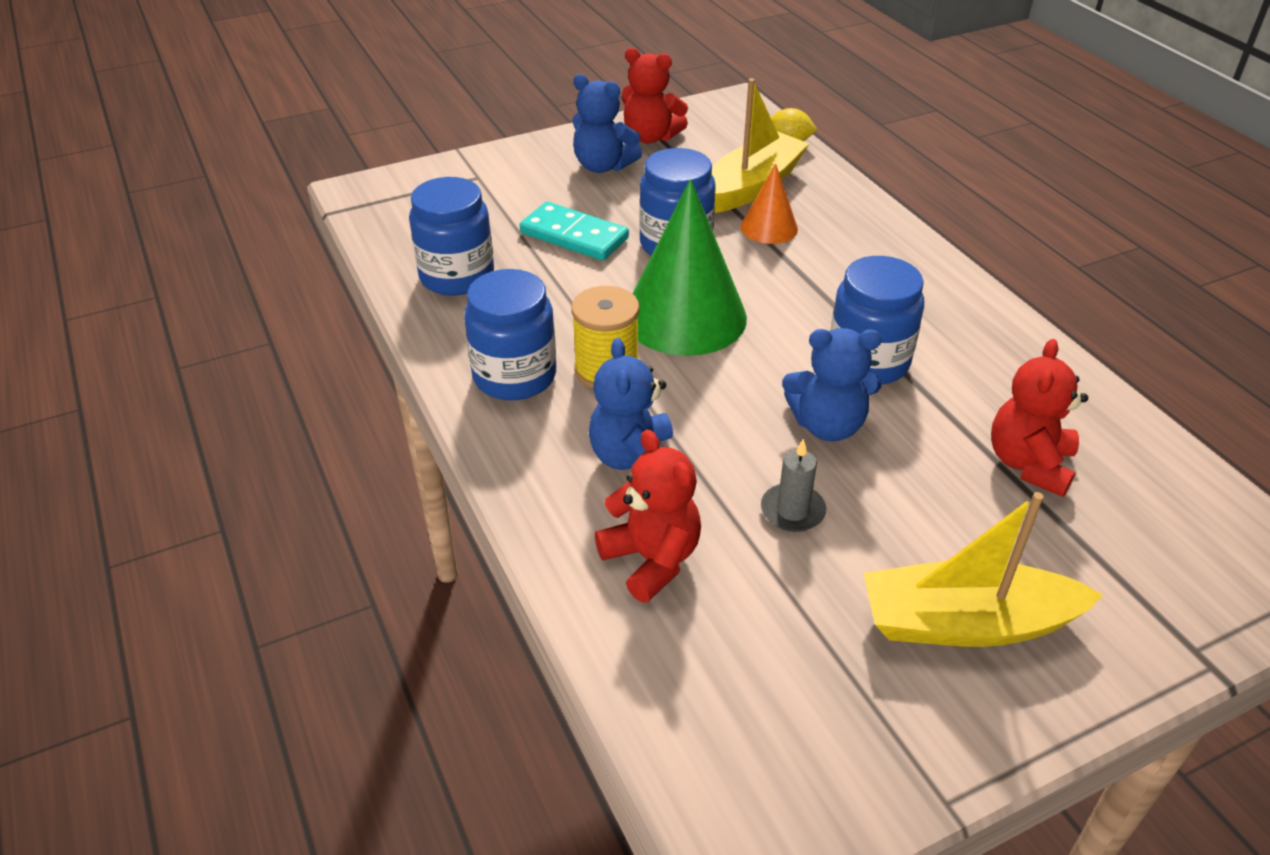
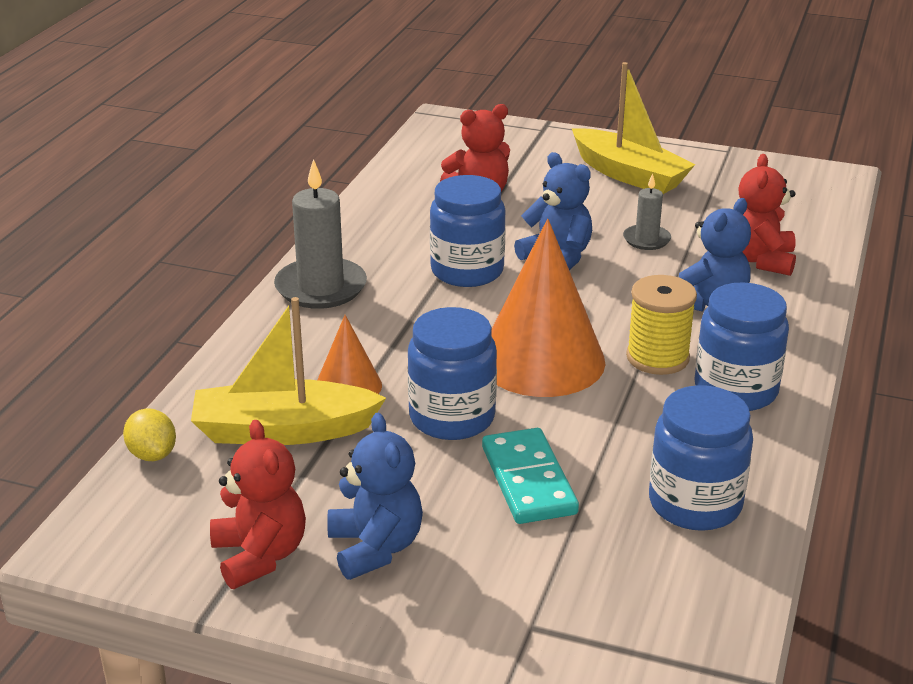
camera: 135 degrees left, 10 degrees down
(685, 316) = (541, 360): green cone -> orange cone
(928, 279) = (321, 287): none -> grey candle

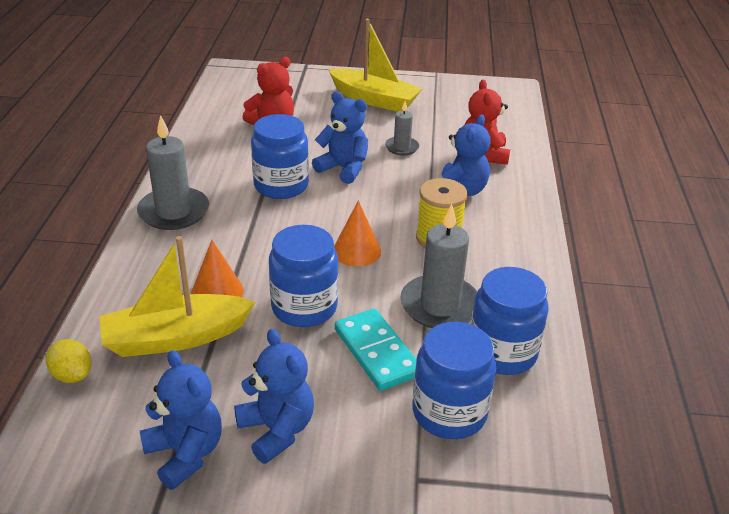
camera: 15 degrees left, 5 degrees up
(260, 556) = (185, 453): red teddy bear -> blue teddy bear
(541, 360) = (356, 251): orange cone -> orange cone, size x0.51
(630, 438) = (440, 306): none -> grey candle
(735, 390) = (500, 257): blue jar -> blue jar (449, 413)

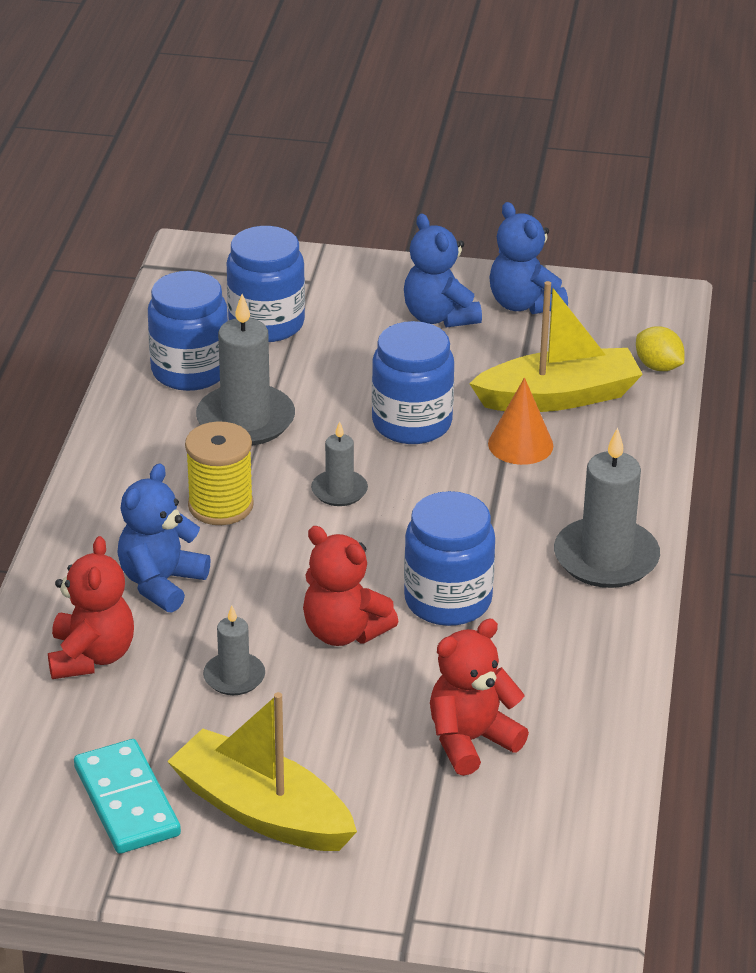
camera: 175 degrees left, 0 degrees up
(343, 169) = (344, 632): blue teddy bear -> red teddy bear
(356, 251) = (339, 491): orange cone -> grey candle
(377, 352) = (330, 376): turquoise domino -> turquoise domino (126, 801)

